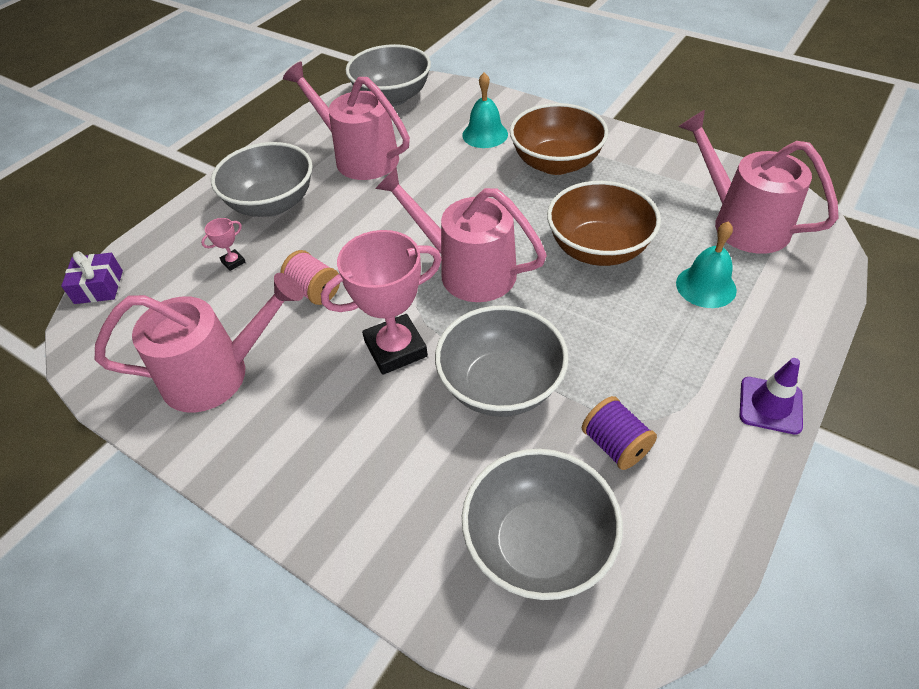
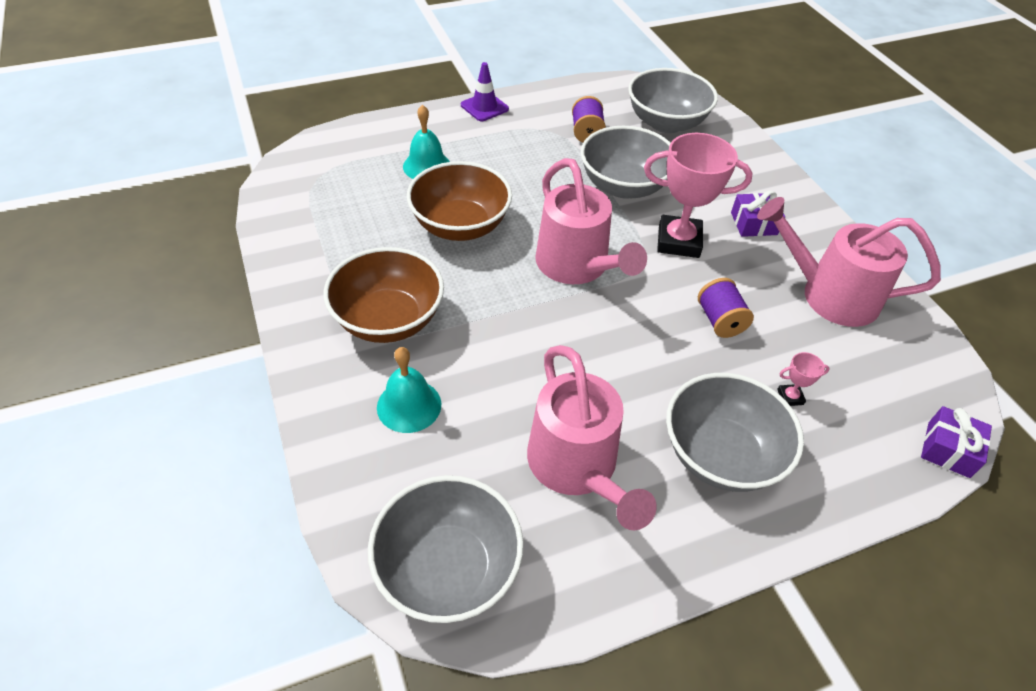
camera: 150 degrees left, 0 degrees up
(314, 291) = (720, 321): pink spool -> purple spool
(327, 422) = (754, 223): none -> purple gift
(741, 222) = (335, 185): pink watering can -> none

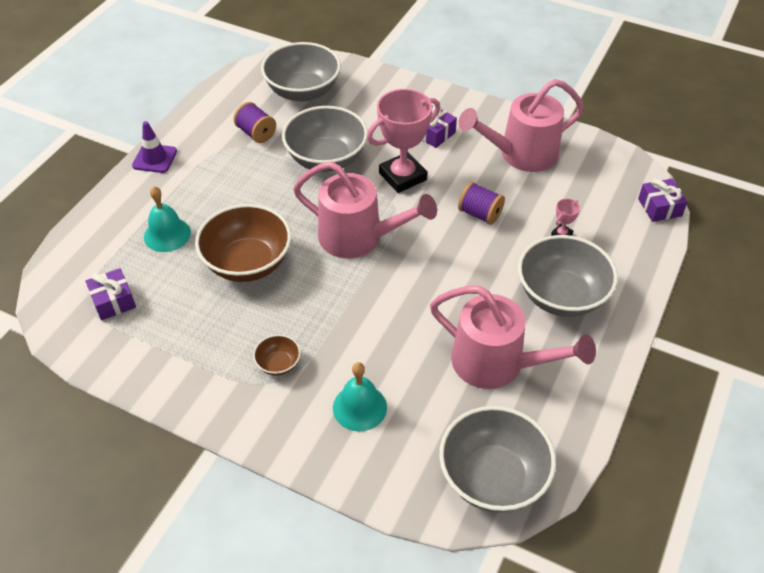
camera: 40 degrees left, 0 degrees up
(332, 188) = (113, 301): none -> purple gift
(389, 320) = (278, 364): brown bowl -> brown bowl, size x0.46

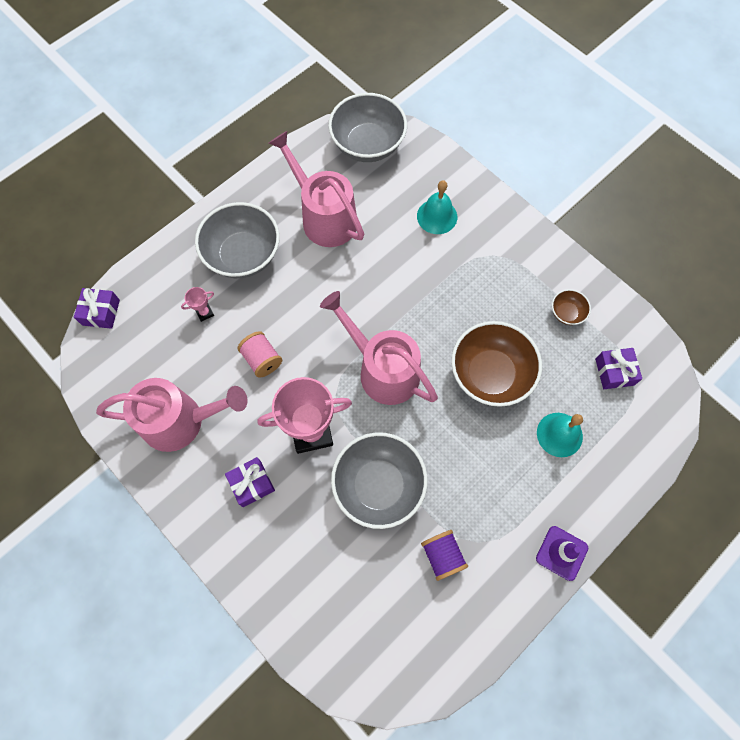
camera: 160 degrees left, 20 degrees up
(278, 364) = (487, 268): brown bowl -> brown bowl (566, 313)
(303, 91) = (369, 615): grey bowl -> none
(480, 214) = (262, 359): purple spool -> pink spool

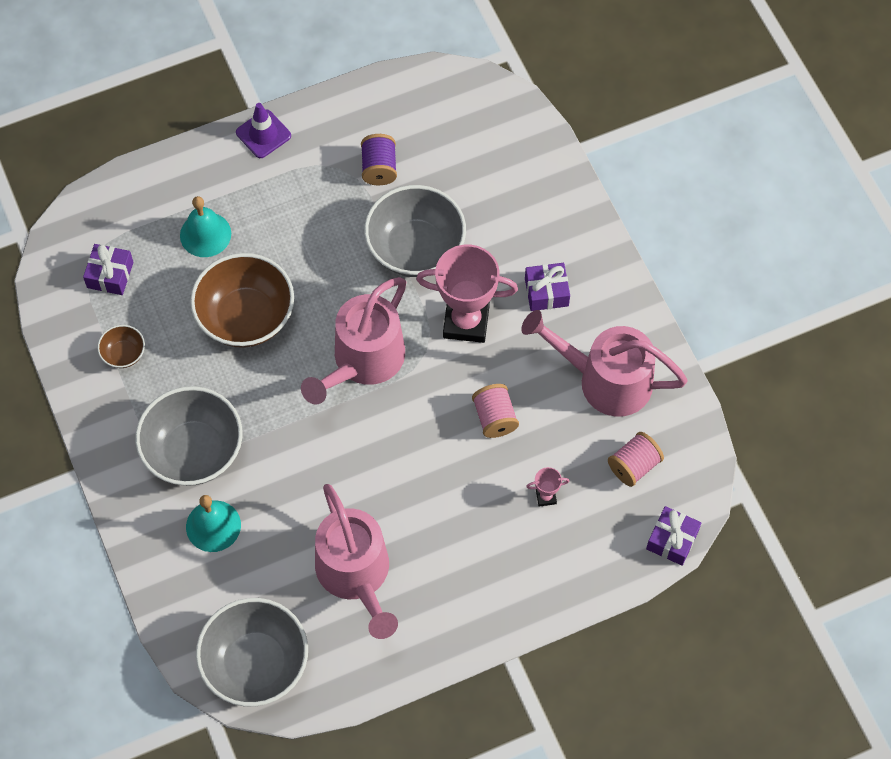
camera: 160 degrees left, 5 degrees down
(142, 358) = (634, 466): none -> pink spool
(243, 255) = (477, 556): grey bowl -> grey bowl (194, 451)
(382, 369) = (363, 362): pink watering can -> pink watering can turned 60 degrees clockwise

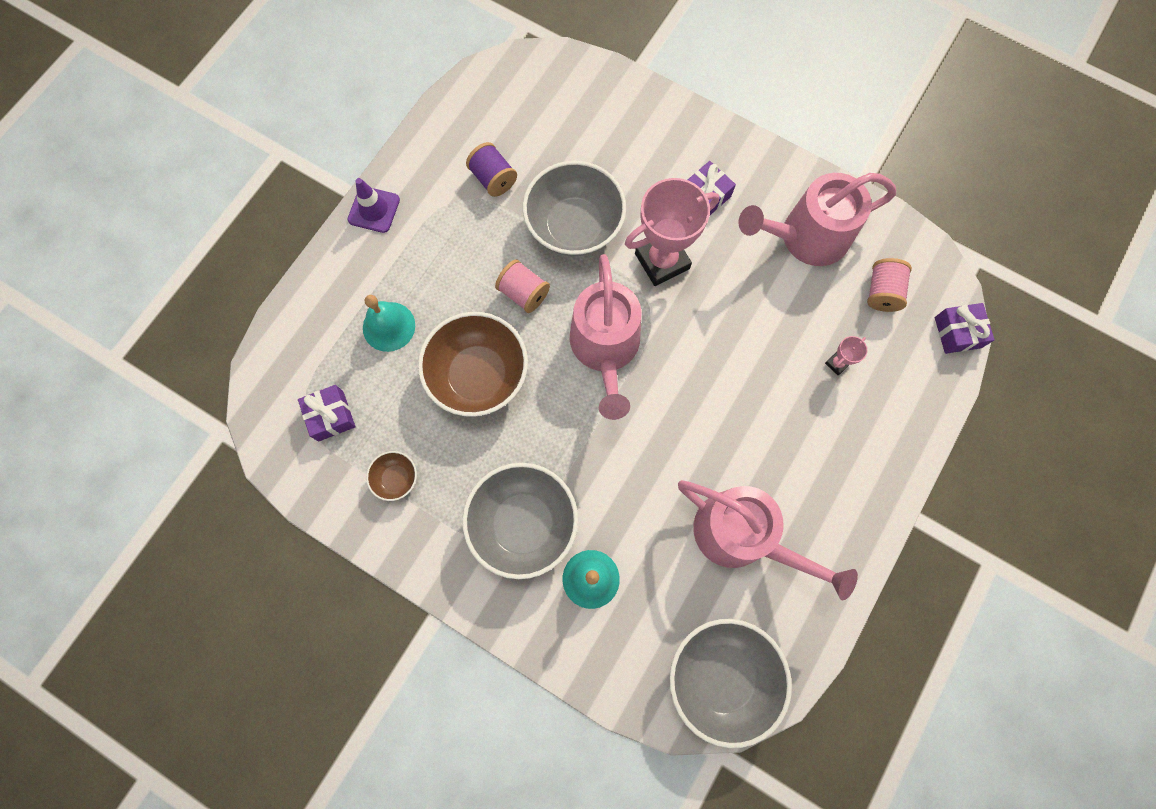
camera: 35 degrees left, 10 degrees up
(495, 418) = (746, 325): pink spool -> pink spool (524, 293)

